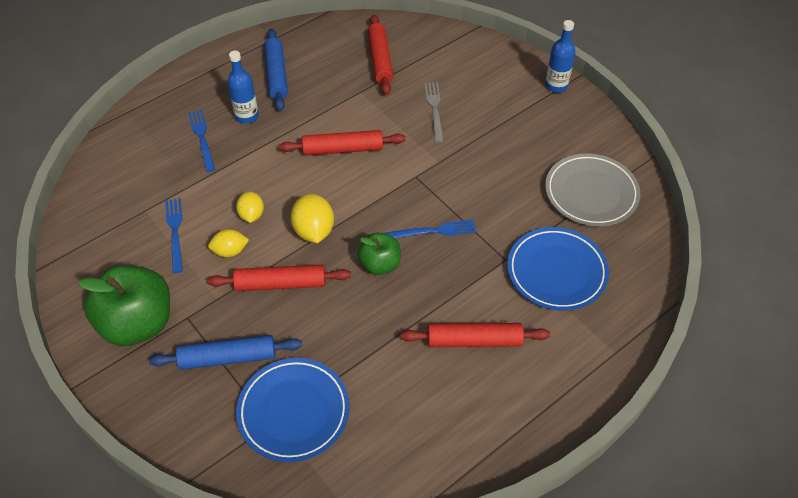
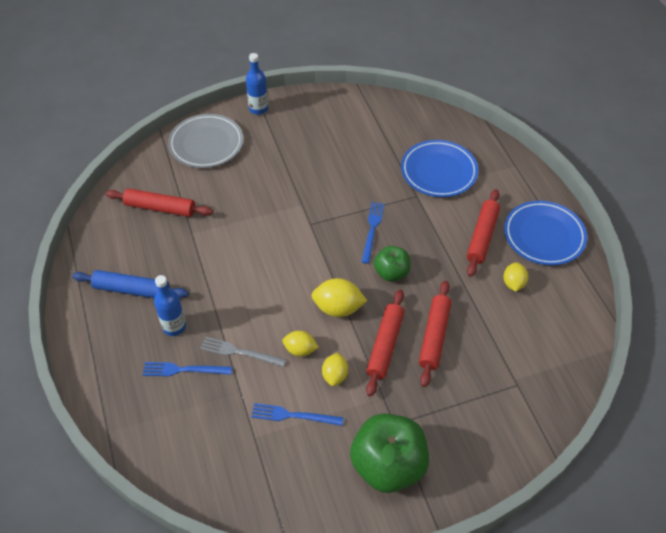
camera: 70 degrees left, 0 degrees up
(228, 358) = (447, 401): blue rolling pin -> none
(293, 411) = (511, 365): blue plate -> blue plate (544, 236)
(342, 149) = (255, 264): red rolling pin -> red rolling pin (434, 336)
(415, 390) = (513, 283): none -> yellow lemon
(434, 109) = (242, 189): grey fork -> grey fork (240, 352)
(591, 193) = (376, 128): grey plate -> grey plate (206, 144)

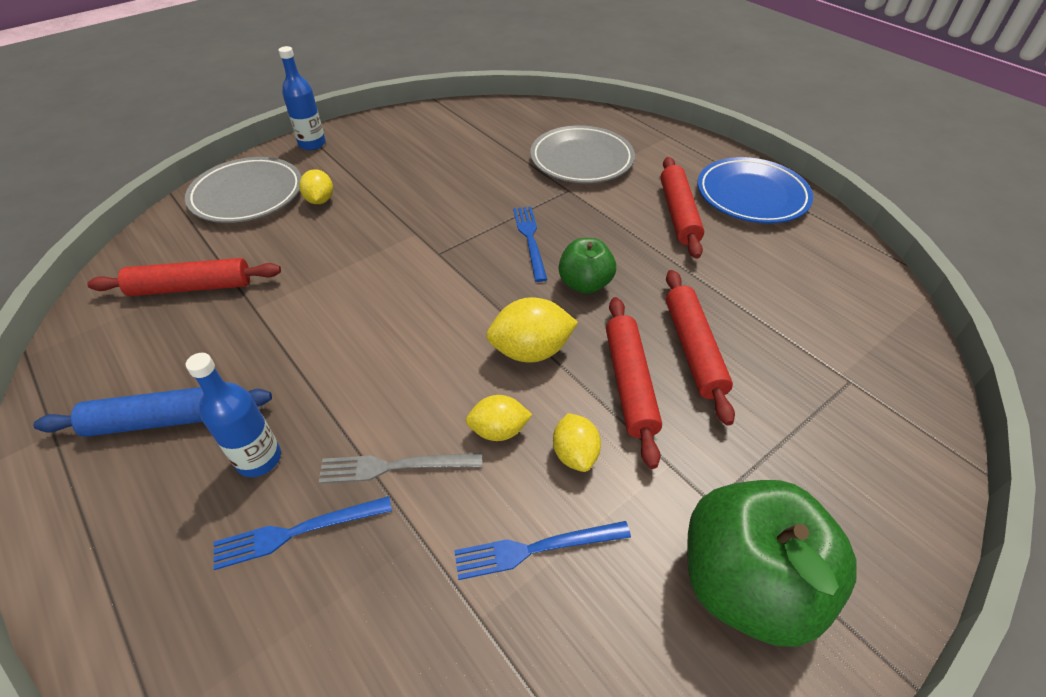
camera: 20 degrees left, 5 degrees down
(438, 171) = (581, 160): blue plate -> grey plate
(513, 283) = (753, 255): yellow lemon -> yellow lemon (320, 200)

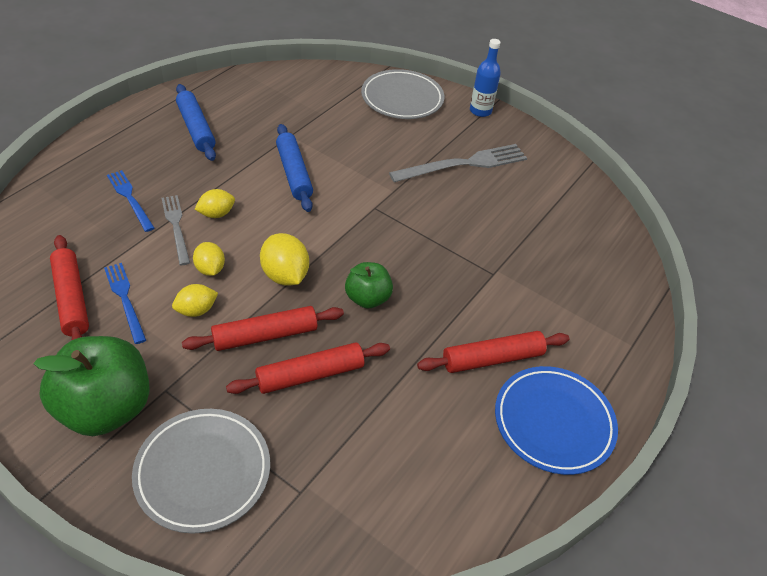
camera: 70 degrees right, 0 degrees up
(191, 287) = (301, 104): red rolling pin -> red rolling pin (71, 299)
(259, 459) = (175, 171): blue bottle -> none
(320, 200) = (411, 133): yellow lemon -> yellow lemon (216, 214)
(339, 316) = (294, 173): none -> blue rolling pin
(396, 174) = (464, 164): none -> grey fork
(530, 239) = (411, 257): blue fork -> none
(581, 160) = (547, 278): grey plate -> grey plate (203, 472)

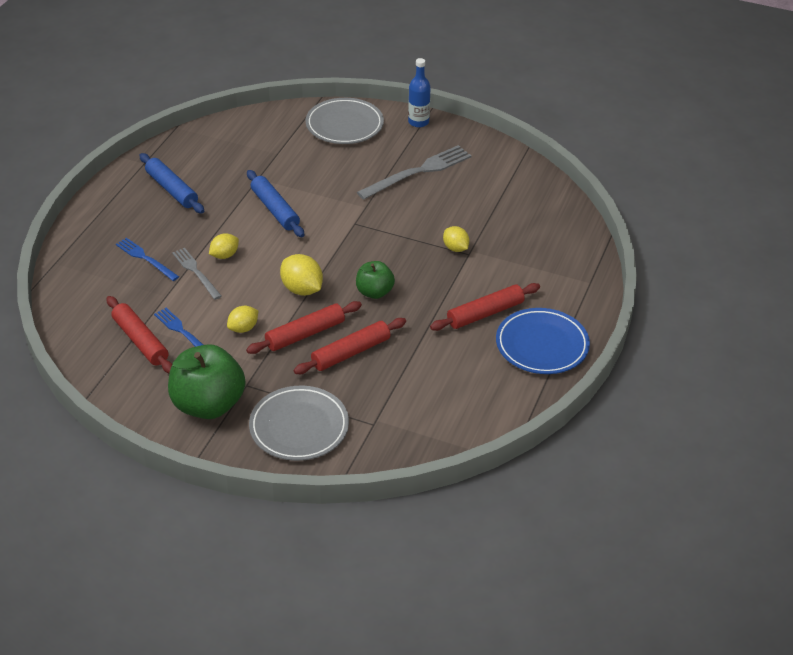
camera: 10 degrees left, 5 degrees down
(210, 269) = (239, 297): yellow lemon -> yellow lemon (455, 248)

